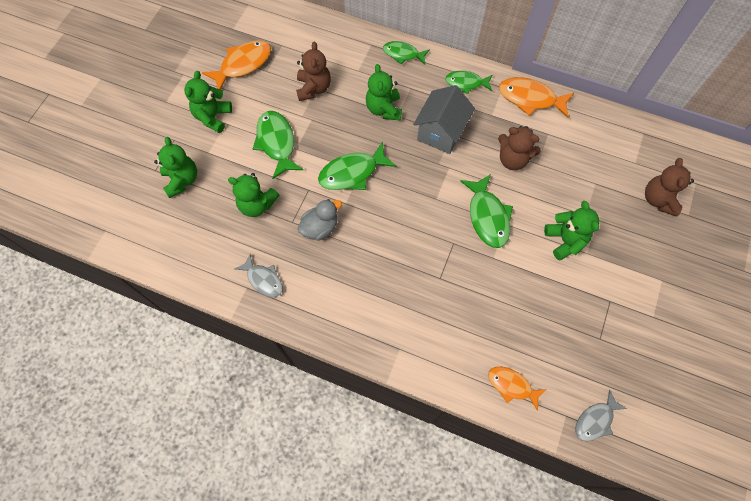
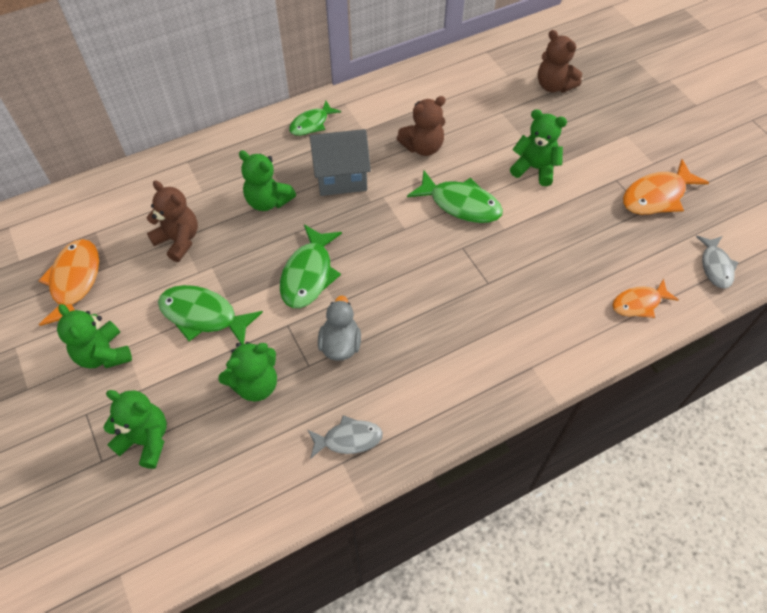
camera: 50 degrees left, 10 degrees down
(403, 54) = (227, 146): green fish -> none
(441, 132) = (341, 177): grey house -> grey house turned 75 degrees counterclockwise
(530, 98) = (377, 94): orange fish -> orange fish (657, 196)

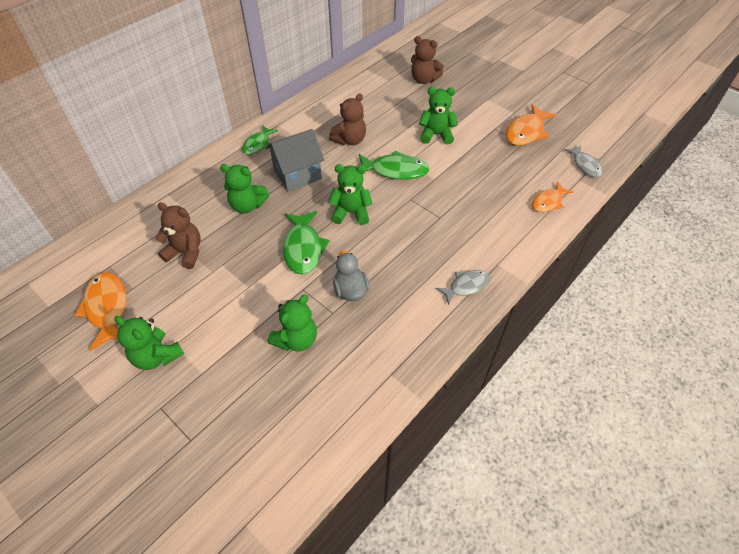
camera: 20 degrees left, 5 degrees down
(146, 440) = (223, 411): green teddy bear -> green teddy bear (351, 212)
(203, 316) = (231, 302): green fish -> none
(348, 439) = (388, 356): grey fish -> grey fish (466, 286)

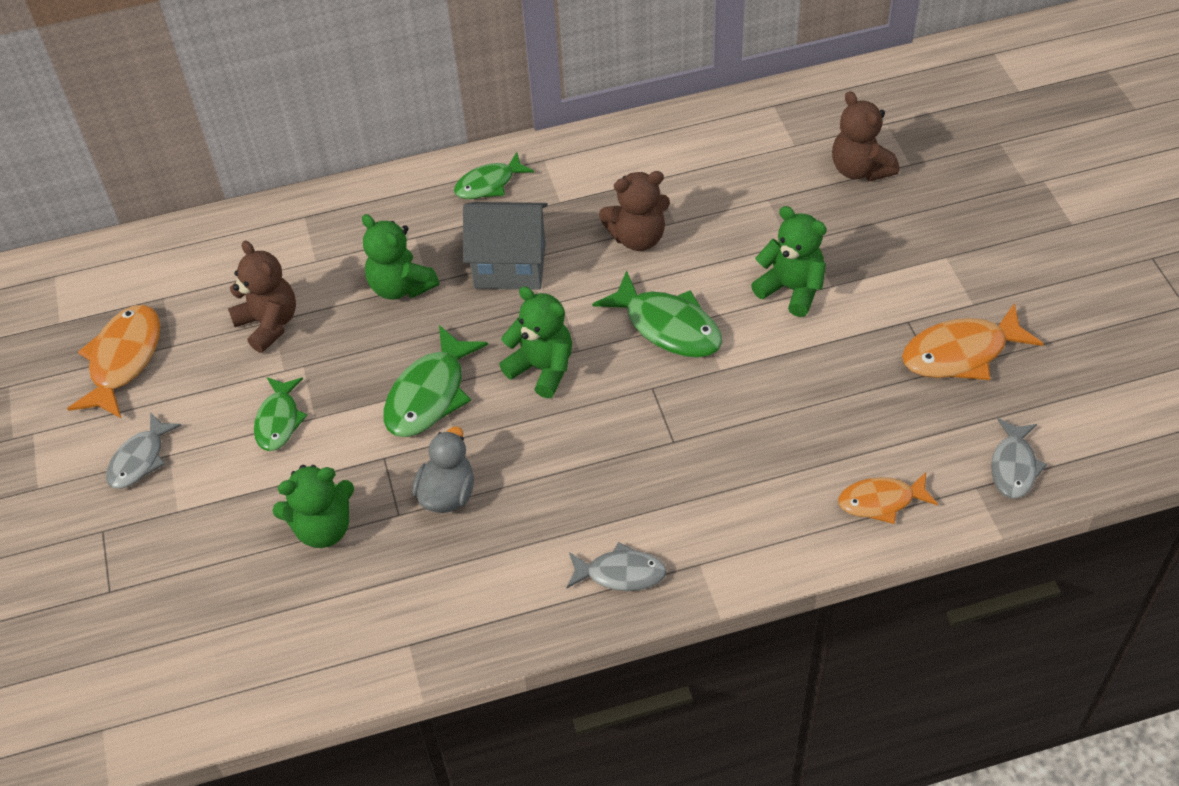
camera: 35 degrees right, 0 degrees up
(157, 356) = (140, 459): green teddy bear -> grey fish
(228, 297) = (279, 420): none -> green fish

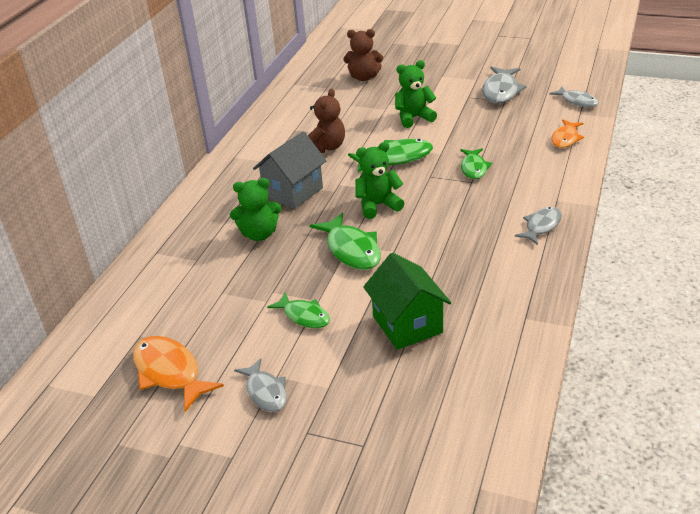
camera: 55 degrees left, 15 degrees down
(269, 324) = (222, 295): brown teddy bear -> none
(323, 528) = (407, 324): green teddy bear -> green house
(447, 493) = (430, 267): grey duck -> none
(489, 184) = (226, 179): green fish -> green fish (474, 168)
(961, 353) = (501, 91): orange fish -> grey fish

